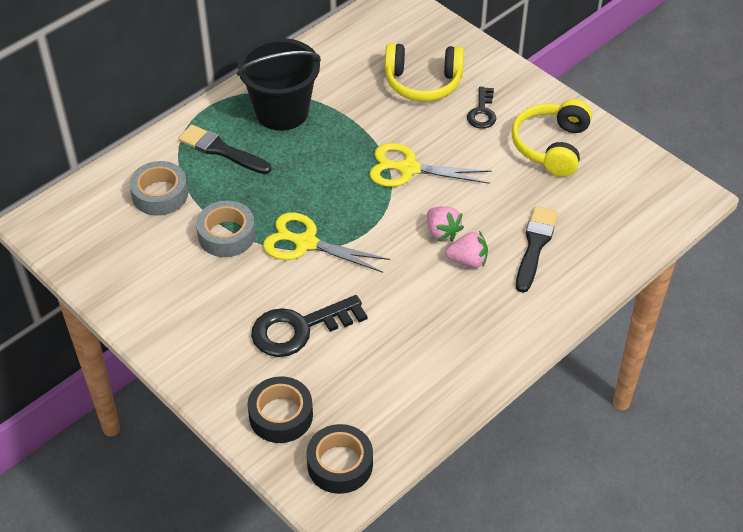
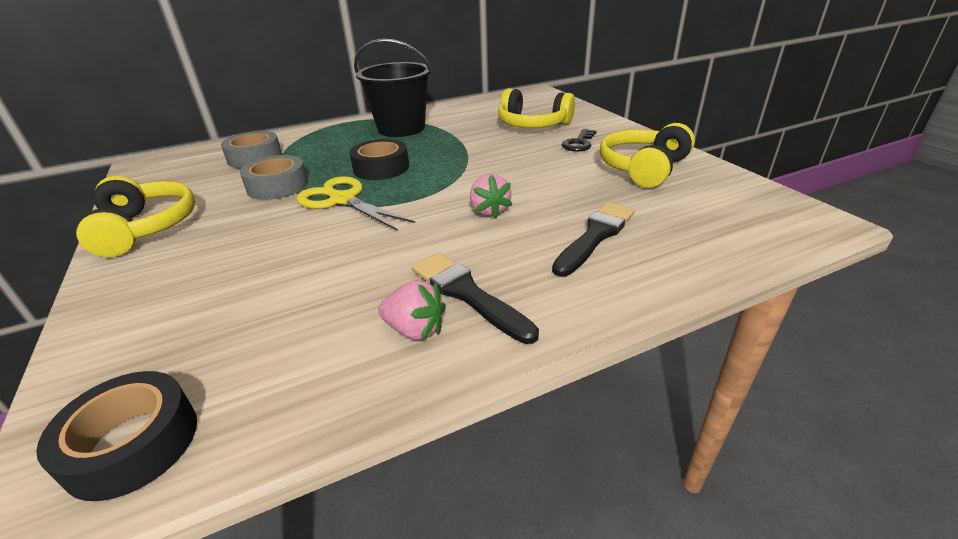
camera: 20 degrees right, 15 degrees down
(156, 314) = (145, 228): none -> yellow headphones
(221, 150) = (332, 141): black brush -> black brush (468, 294)
(281, 415) = (139, 350): black tape -> black tape (381, 168)
(299, 329) = (263, 264): black key -> none
(409, 169) = (485, 167): yellow scissors -> none
(468, 261) = (504, 237): pink strawberry -> pink strawberry (415, 330)

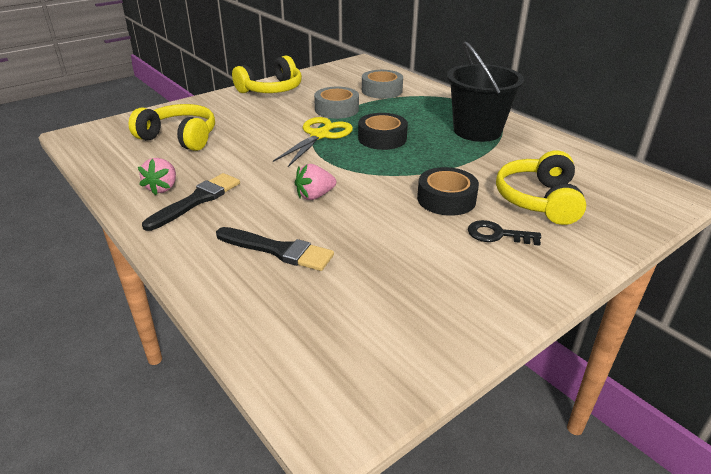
camera: 75 degrees right, 0 degrees up
(132, 444) = (100, 140): black tape -> black tape (446, 199)
(643, 168) = (441, 282): yellow headphones -> yellow headphones (180, 137)

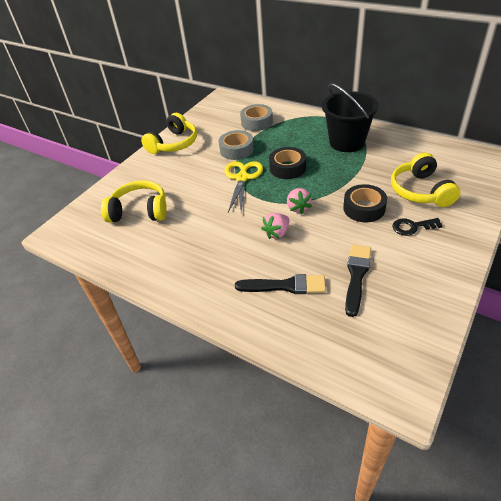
camera: 15 degrees left, 10 degrees up
(162, 188) = (164, 261): pink strawberry -> pink strawberry (298, 207)
(196, 200) = (198, 264): black brush -> black brush (356, 276)

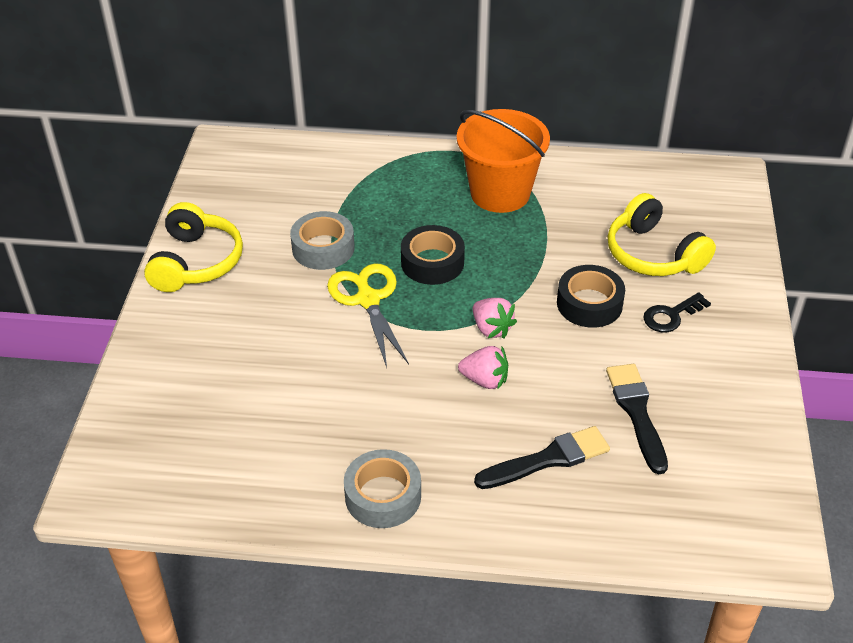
camera: 30 degrees left, 0 degrees up
(139, 211) = (226, 407): yellow headphones -> none
(257, 122) = (324, 185): grey tape -> grey tape (383, 496)
(277, 233) = (485, 380): pink strawberry -> pink strawberry turned 90 degrees counterclockwise
(347, 142) = (500, 193): black bucket -> orange bucket

